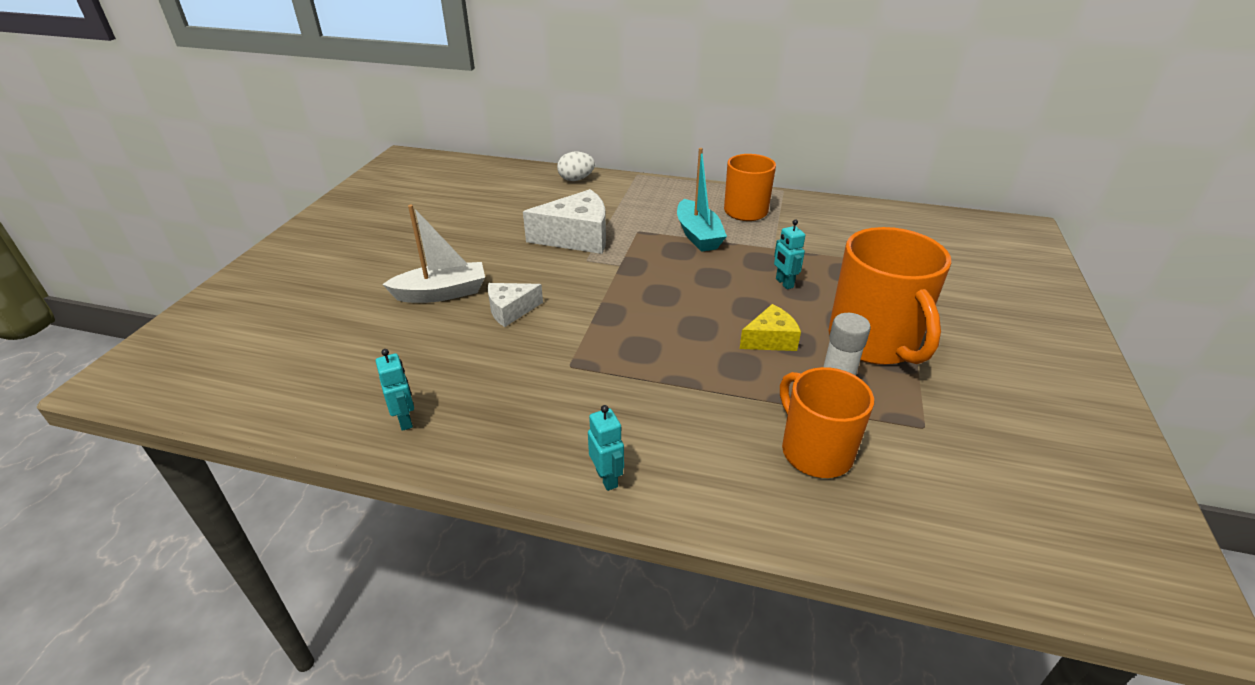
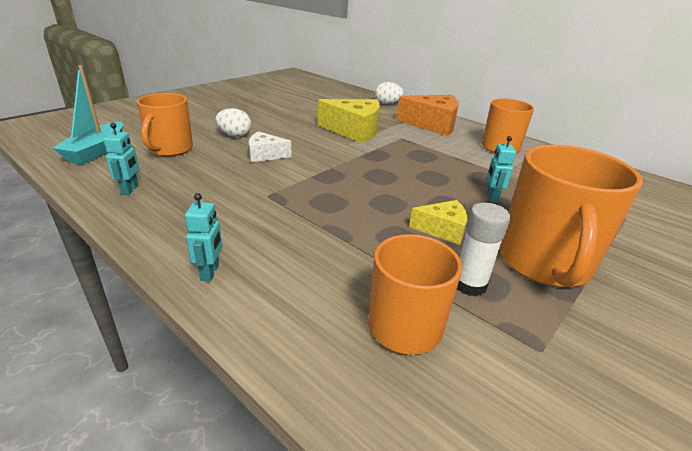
camera: 25 degrees right, 5 degrees down
(383, 344) = (170, 149): none -> orange mug
(442, 293) = (235, 135): white boat -> white egg
(576, 237) = (354, 131): white cheese -> yellow cheese
(653, 199) = (432, 125): none -> orange cheese
(698, 235) = (446, 151): turquoise boat -> turquoise boat (97, 152)

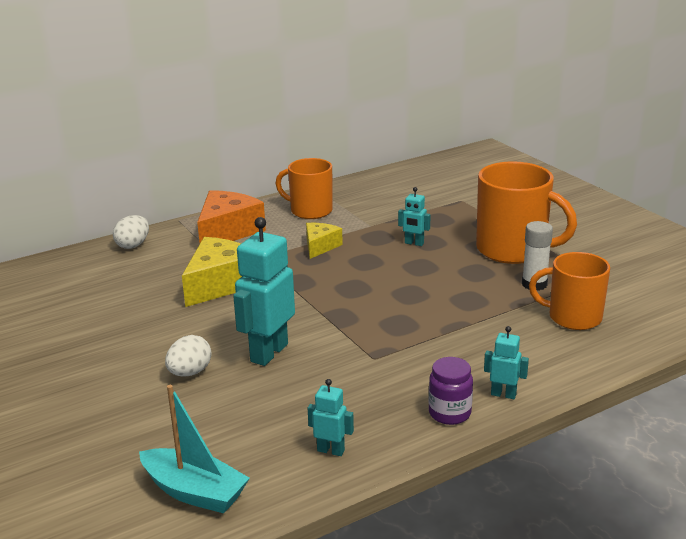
camera: 70 degrees left, 5 degrees down
(170, 149) = (215, 426): orange mug -> none
(176, 240) = (449, 413): none -> purple jar
(265, 155) = (268, 353): white cheese -> turquoise robot
(442, 230) = (461, 278): yellow cheese -> yellow cheese (320, 246)

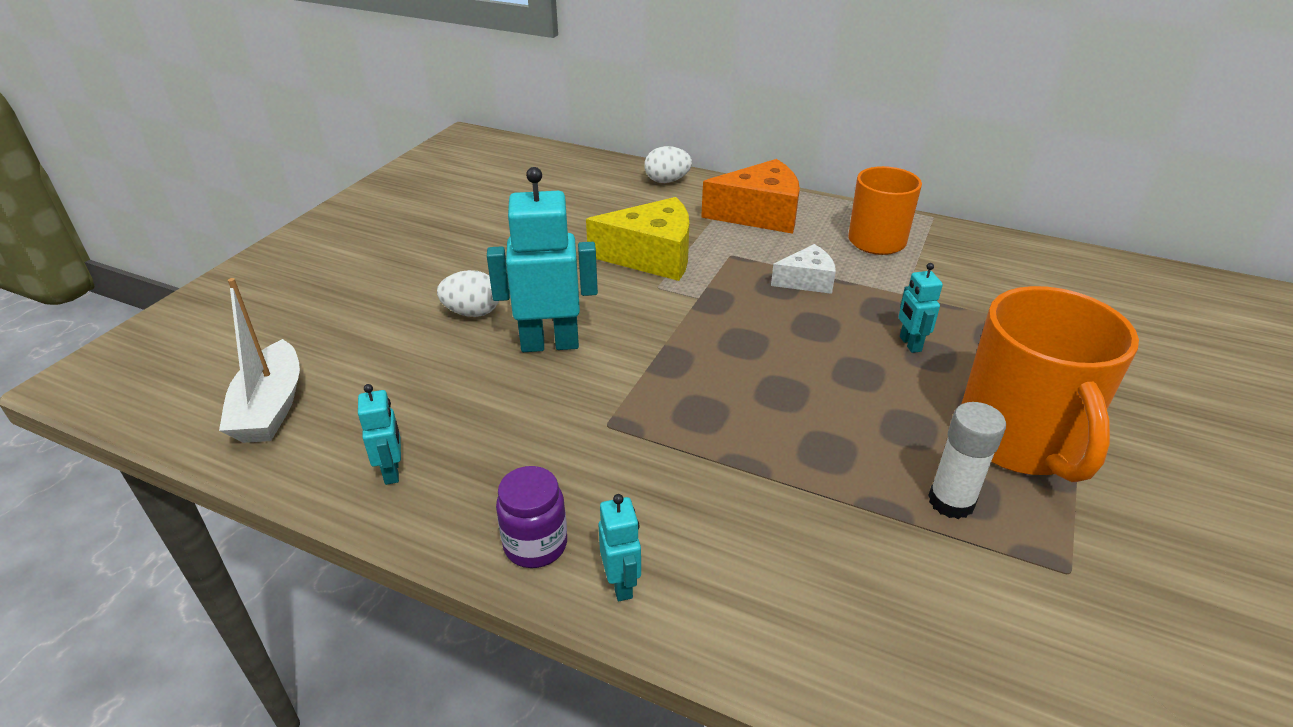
camera: 55 degrees right, 10 degrees up
(194, 492) = (271, 407): turquoise boat -> white boat
(320, 246) = (806, 281): yellow cheese -> white cheese
(573, 317) = (907, 586): orange mug -> none

